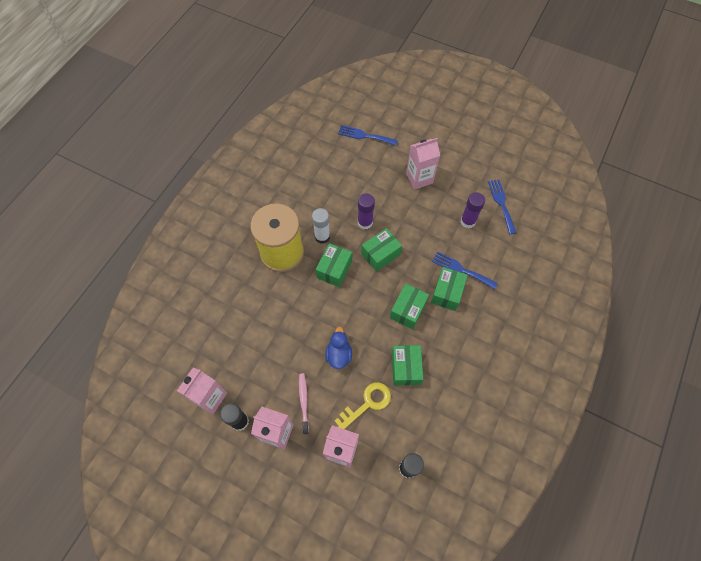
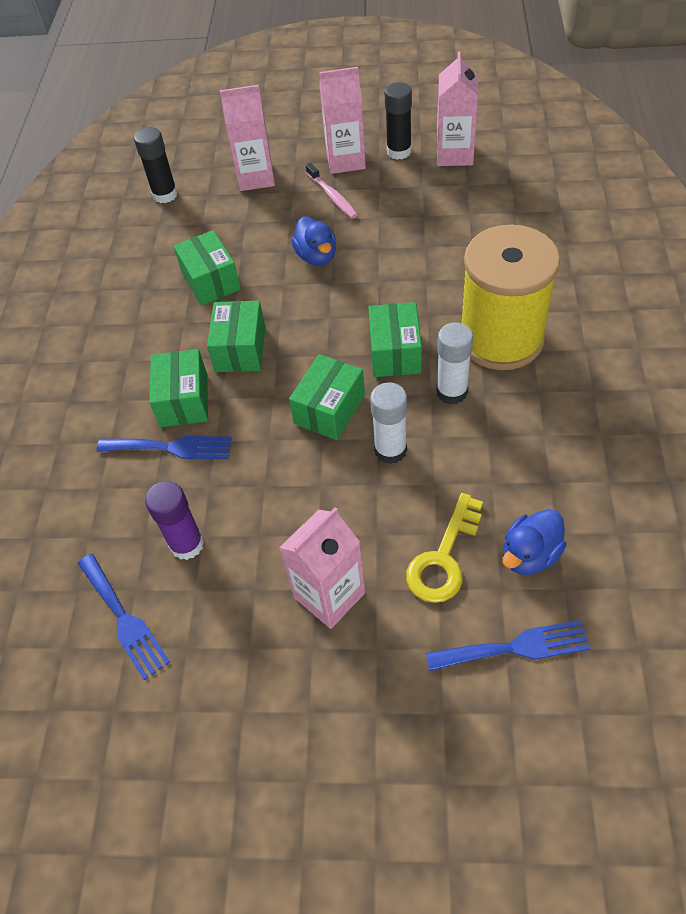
camera: 160 degrees right, 10 degrees down
(339, 160) = (529, 555): none -> blue duck
(365, 222) = (390, 450): purple glue stick -> white glue stick
(367, 403) = (247, 226): yellow key -> yellow key (444, 557)

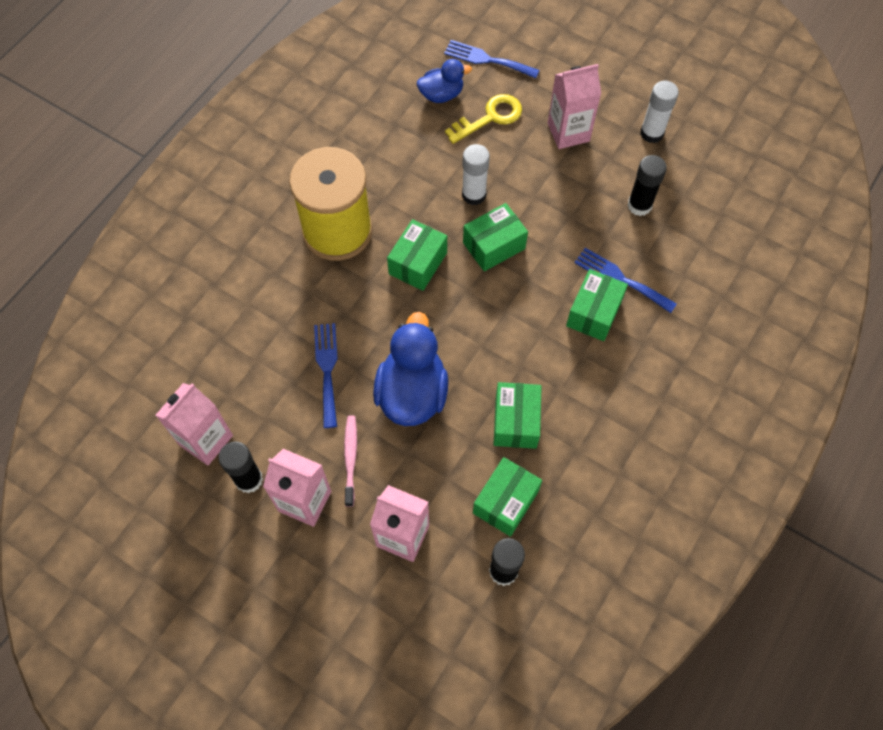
camera: 155 degrees left, 10 degrees up
(124, 619) = (697, 181): blue fork -> blue fork (327, 369)
(187, 544) = (639, 205): purple glue stick -> black glue stick
(240, 349) = (528, 334): green box -> green box (505, 502)
(316, 256) = (412, 393): blue duck -> blue duck, size x1.73
(452, 392) = (403, 211): white glue stick -> white glue stick (651, 133)

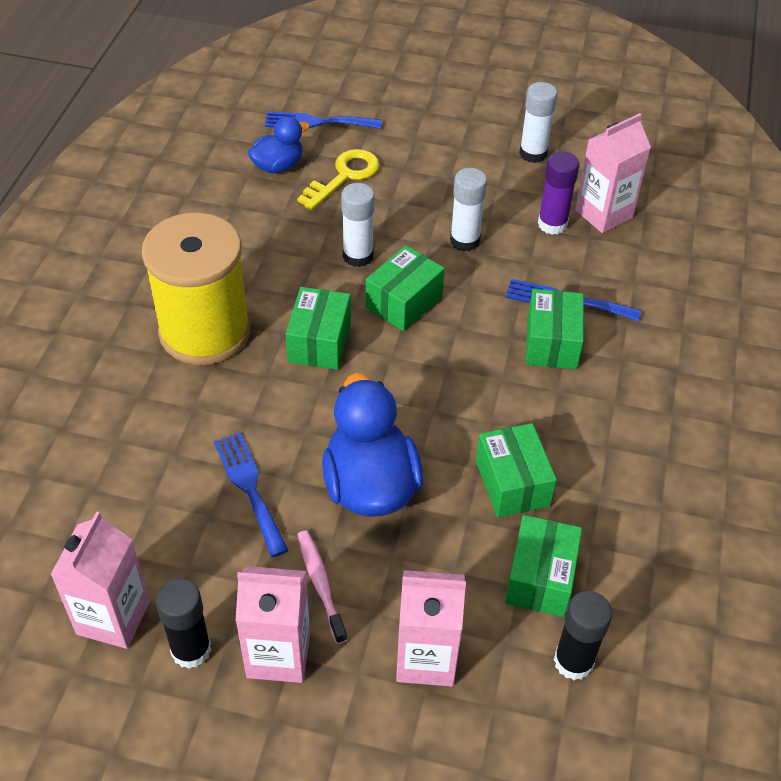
camera: 20 degrees left, 15 degrees down
(562, 202) = (464, 241): none -> white glue stick
(568, 132) = (440, 172): pink carton -> pink carton (603, 214)
(639, 205) = (552, 224): black glue stick -> purple glue stick

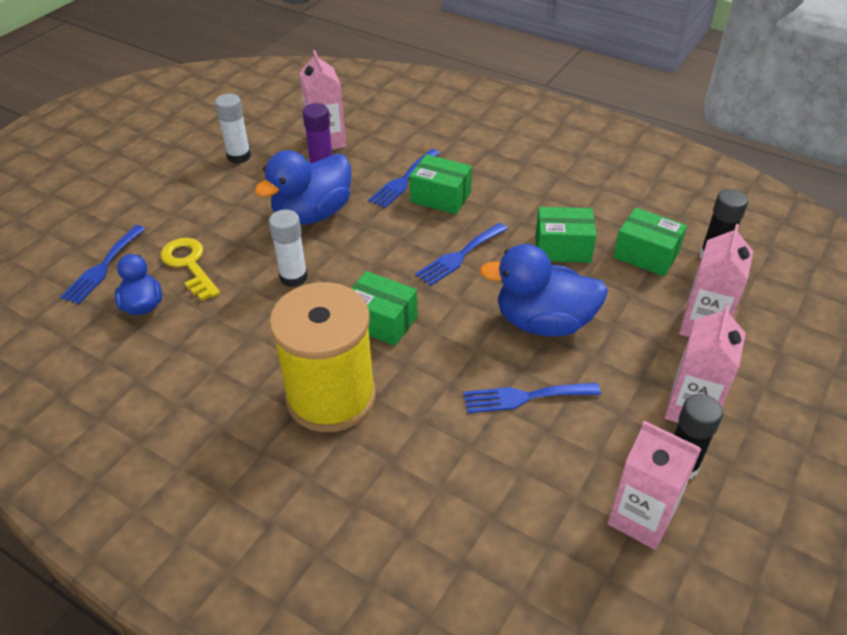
camera: 70 degrees left, 5 degrees down
(320, 585) = (631, 371): pink toothbrush -> none
(404, 302) = (361, 262): green box -> none
(452, 384) = (459, 256): none -> blue fork
(464, 241) = (312, 214): white glue stick -> blue duck

